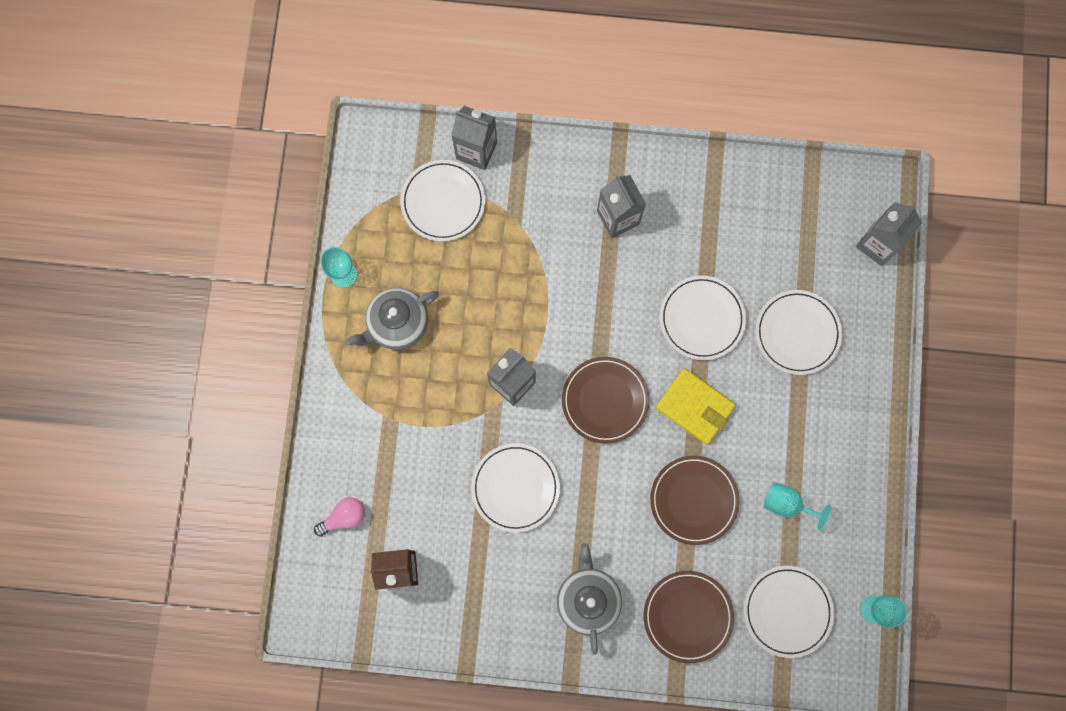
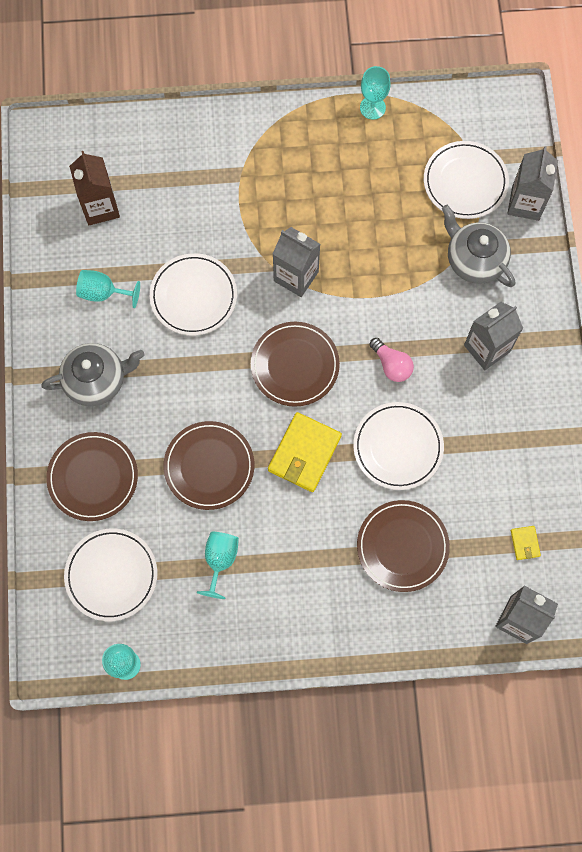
camera: 80 degrees right, 5 degrees down
(344, 517) = (141, 151): pink light bulb -> pink light bulb (391, 365)
(397, 324) = (334, 163): grey teapot -> grey teapot (474, 259)
(495, 579) = (103, 293): none -> turquoise goblet
(797, 333) = (402, 546): white plate -> brown plate
(809, 224) = (525, 543): none -> yellow wallet

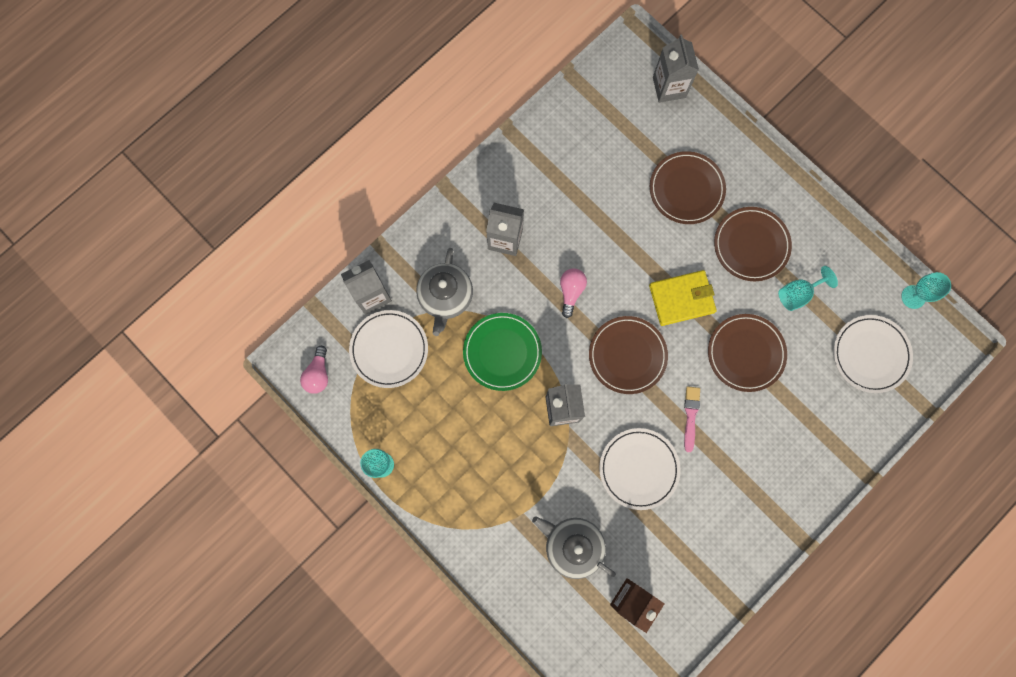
camera: 130 degrees left, 5 degrees up
(93, 477) = (822, 424): brown plate -> brown plate (751, 245)
(96, 380) = (757, 482): grey teapot -> grey teapot (572, 545)
(103, 293) = (692, 537): turquoise goblet -> none
(198, 374) = (690, 416): none -> pink brush
(386, 267) = (502, 352): none -> green plate
(398, 447) = (624, 243): white plate -> none
(490, 114) = (318, 374): none -> pink light bulb
(525, 543) = (617, 118): yellow wallet -> none

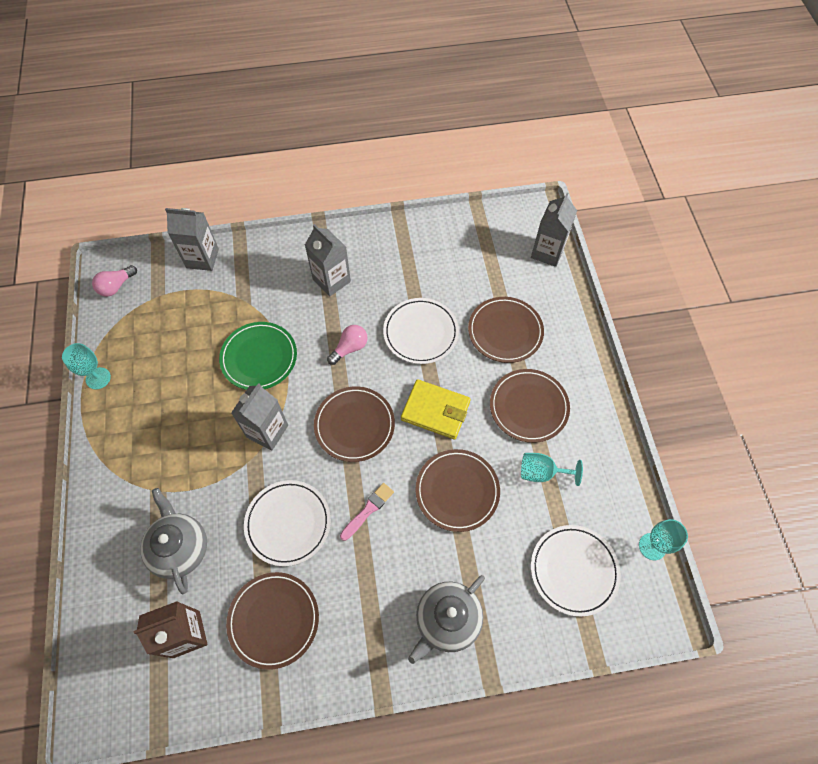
camera: 35 degrees right, 15 degrees down
(389, 349) = (180, 302): white plate -> white plate (420, 332)
(445, 297) = (253, 292): grey teapot -> grey teapot (447, 620)
(686, 544) = (274, 620): none -> brown plate

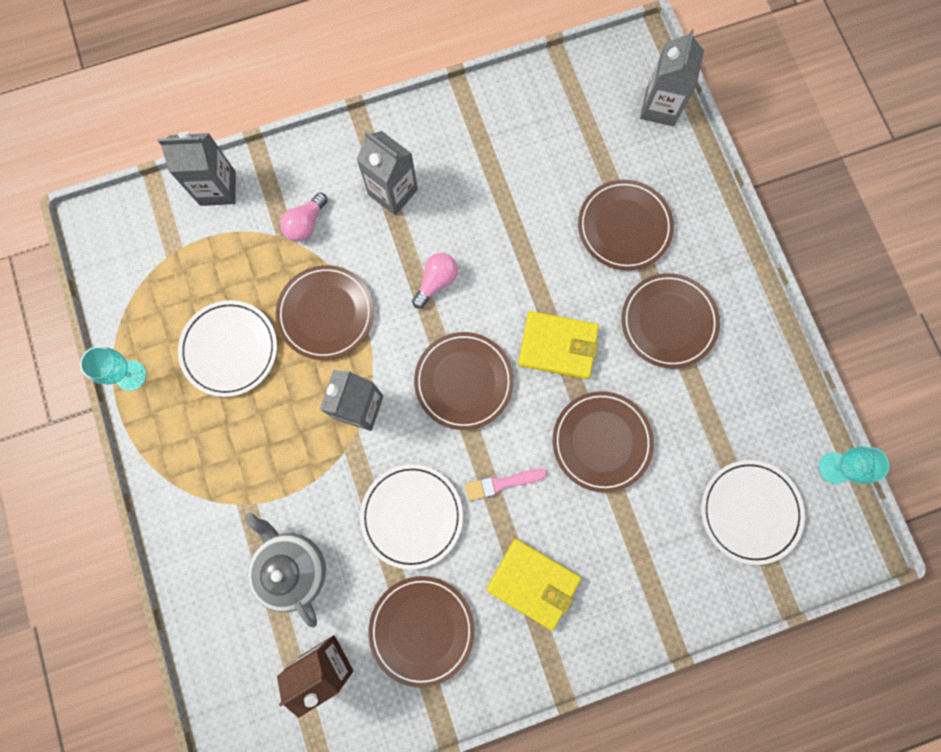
camera: 10 degrees left, 15 degrees up
(116, 286) = (116, 246): pink light bulb -> pink light bulb (306, 224)
(259, 357) = (326, 313): green plate -> brown plate
(368, 510) = (502, 483): pink brush -> pink brush turned 135 degrees counterclockwise
(377, 597) = (533, 583): none -> yellow wallet
(420, 332) = (520, 246): white plate -> white plate (229, 349)
(447, 620) = (617, 594): grey teapot -> none
(541, 472) = (696, 402): turquoise goblet -> none

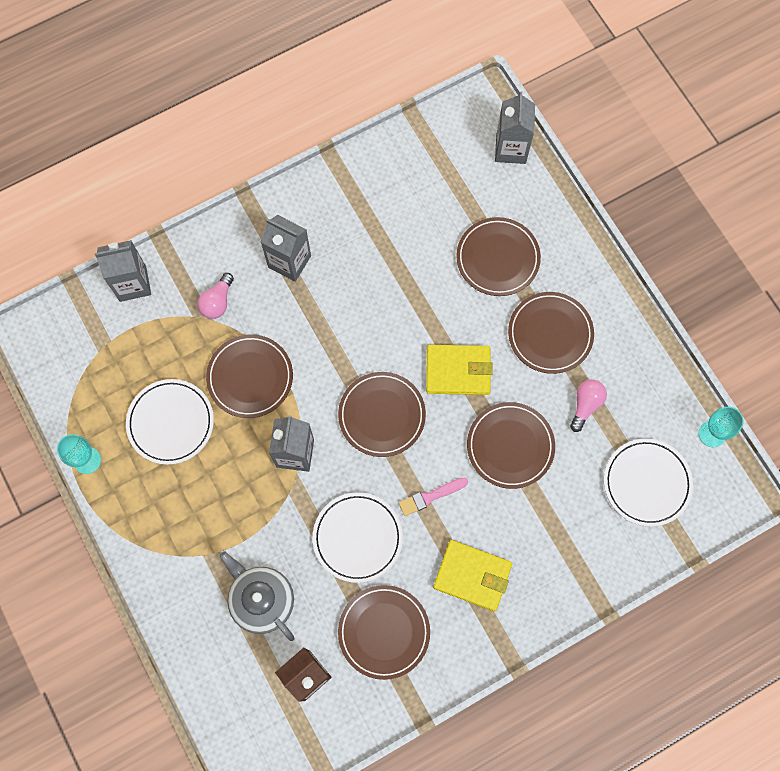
camera: 10 degrees left, 5 degrees down
(436, 282) = (342, 333): pink light bulb -> pink light bulb (585, 405)

